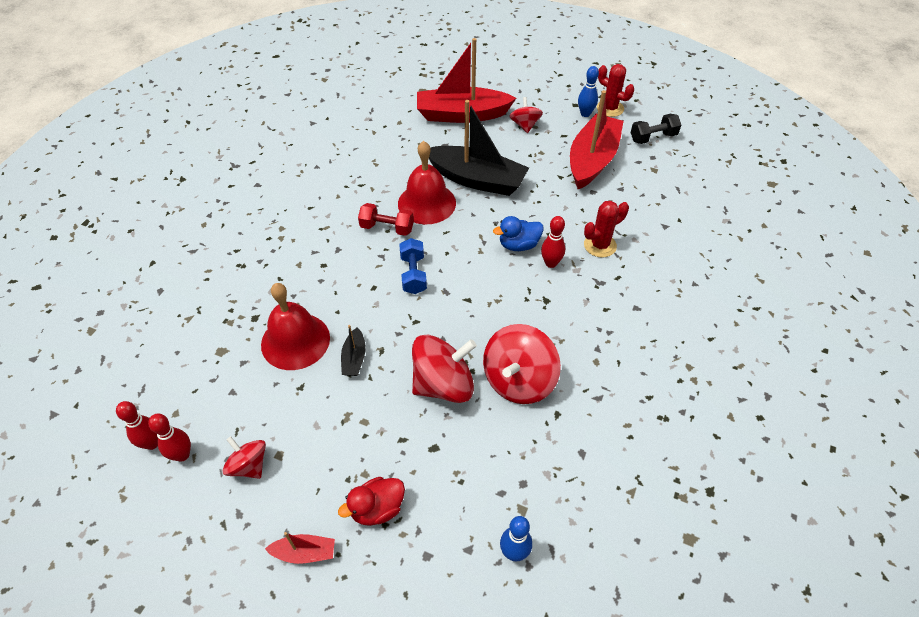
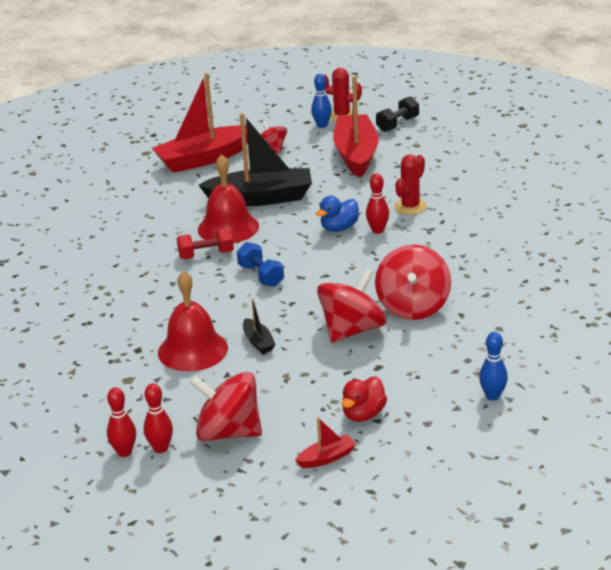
camera: 25 degrees left, 20 degrees down
(249, 465) = (228, 432): red spinning top -> red spinning top, size x1.77

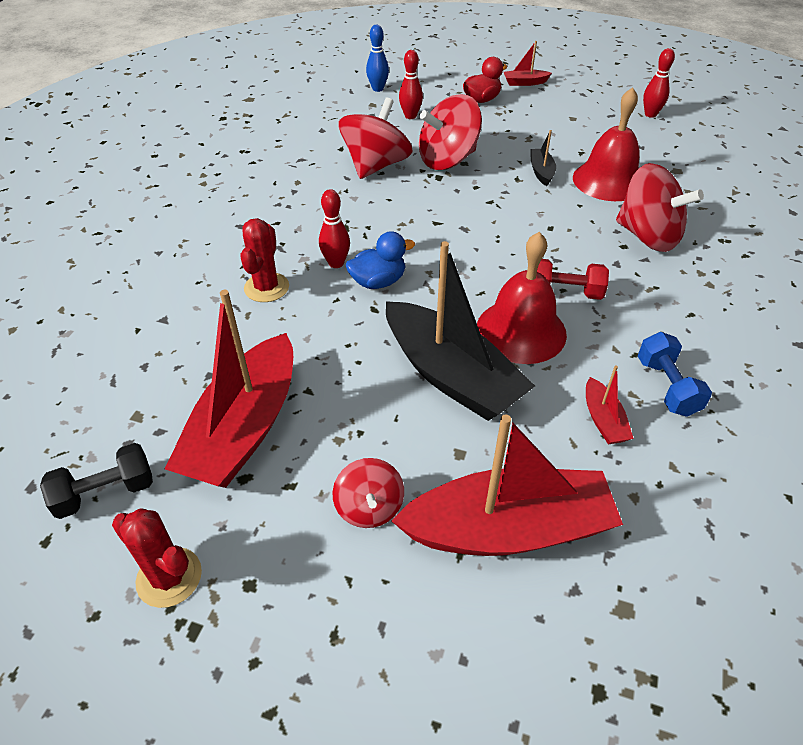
camera: 160 degrees left, 15 degrees up
(124, 452) = (681, 118): red bowling pin -> red bowling pin (410, 116)
(166, 203) = (603, 420): none -> red boat
(228, 432) = (592, 112): red spinning top -> red spinning top (648, 236)
(260, 198) = (451, 375): black boat -> black boat turned 150 degrees counterclockwise
(261, 275) = (508, 242): blue dumbbell -> blue dumbbell (666, 387)
(322, 125) = (232, 554): blue bowling pin -> none
(410, 207) = (266, 288): red cactus -> red cactus turned 45 degrees counterclockwise

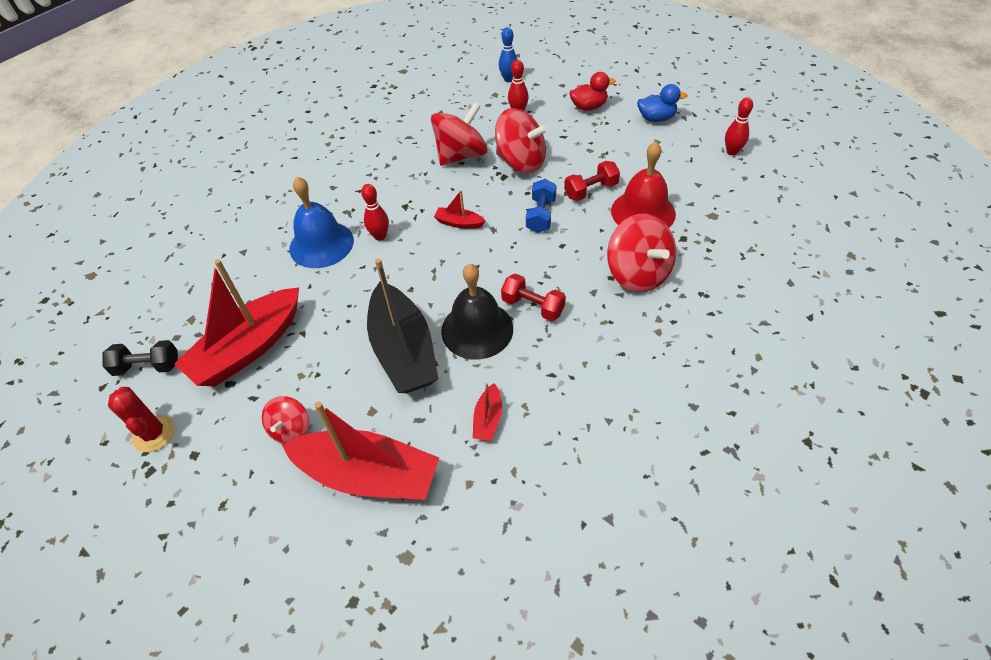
camera: 25 degrees right, 5 degrees up
(266, 288) = (321, 244): red cactus -> blue bell
(378, 282) = (400, 260): blue duck -> blue duck (656, 118)
(447, 160) = (521, 162): red spinning top -> red spinning top turned 150 degrees counterclockwise
(521, 331) = (477, 329): red bell -> black bell
(525, 83) = (639, 96): red boat -> red boat (459, 223)
(541, 172) = (591, 190): black boat -> red dumbbell
(666, 387) = (555, 408): blue dumbbell -> blue dumbbell (541, 215)

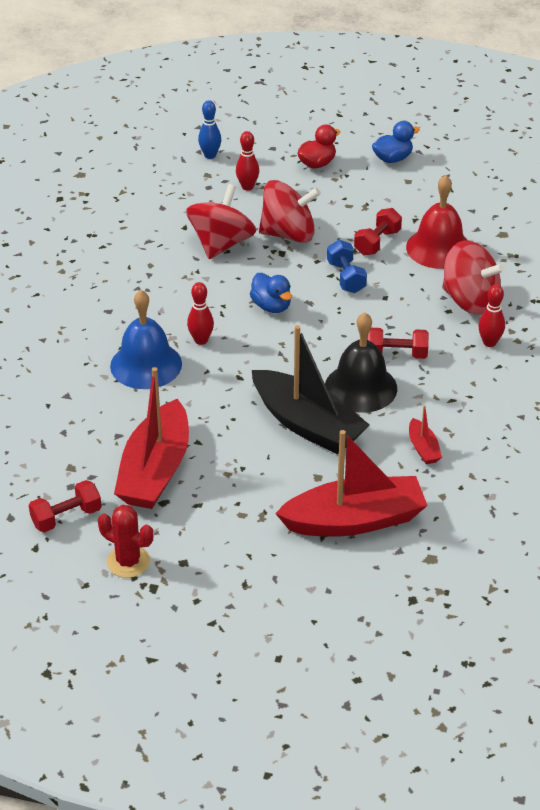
camera: 30 degrees left, 10 degrees down
(148, 366) = (66, 517): black dumbbell -> red dumbbell
(291, 429) = (257, 514): red spinning top -> none
(459, 223) = (271, 306): red boat -> blue duck
(732, 152) = (484, 173): red bowling pin -> red bowling pin (489, 342)

